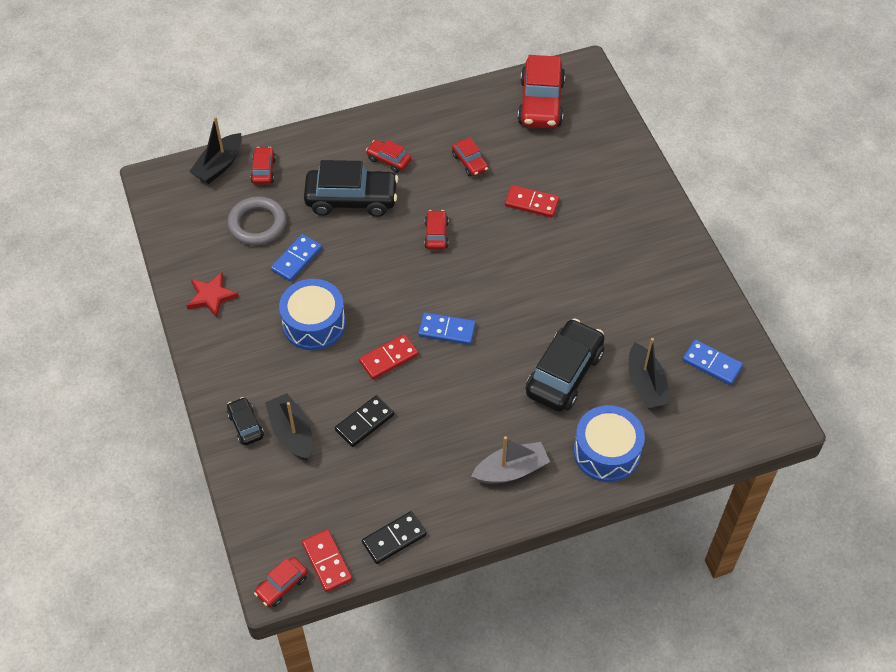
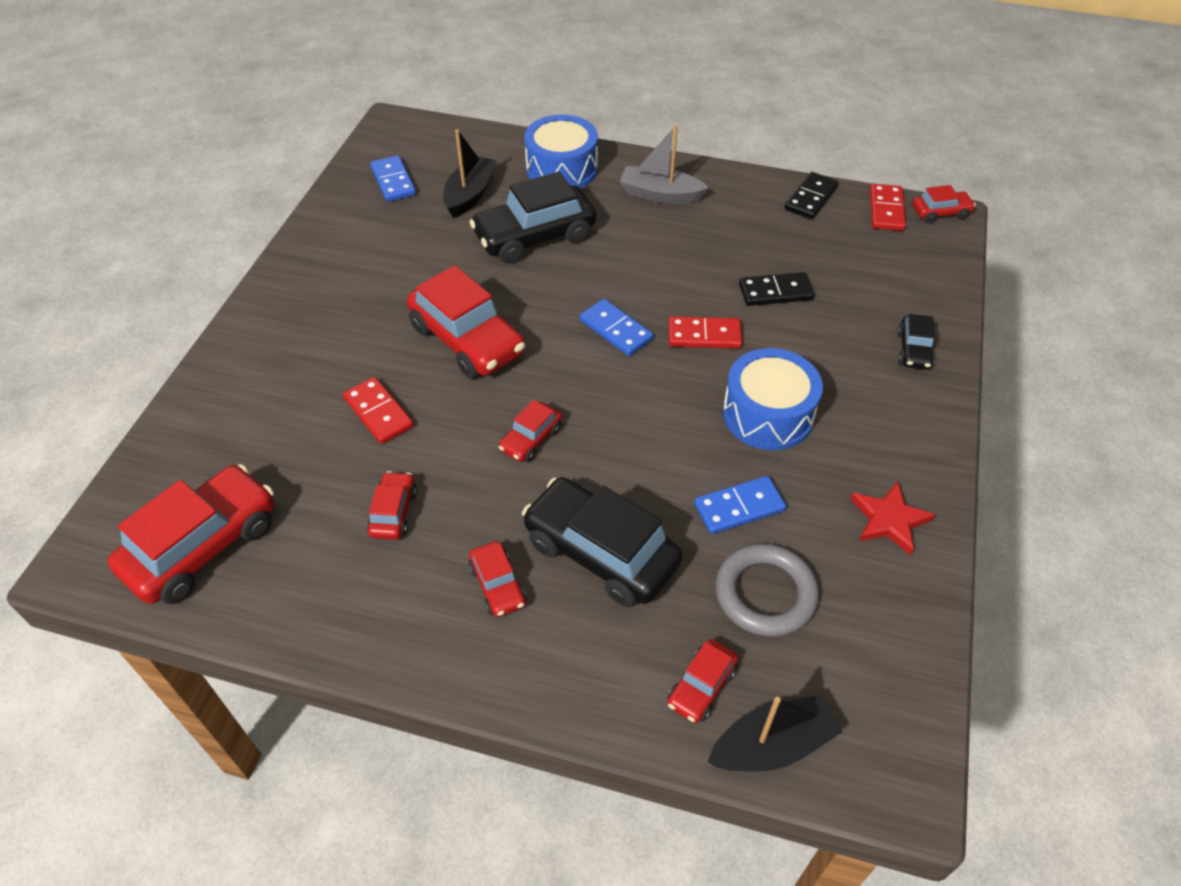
camera: 145 degrees left, 5 degrees down
(292, 433) = (863, 319): black boat -> none
(394, 539) = (810, 198): black domino -> black domino turned 60 degrees counterclockwise
(529, 271) = (467, 340): none -> red car

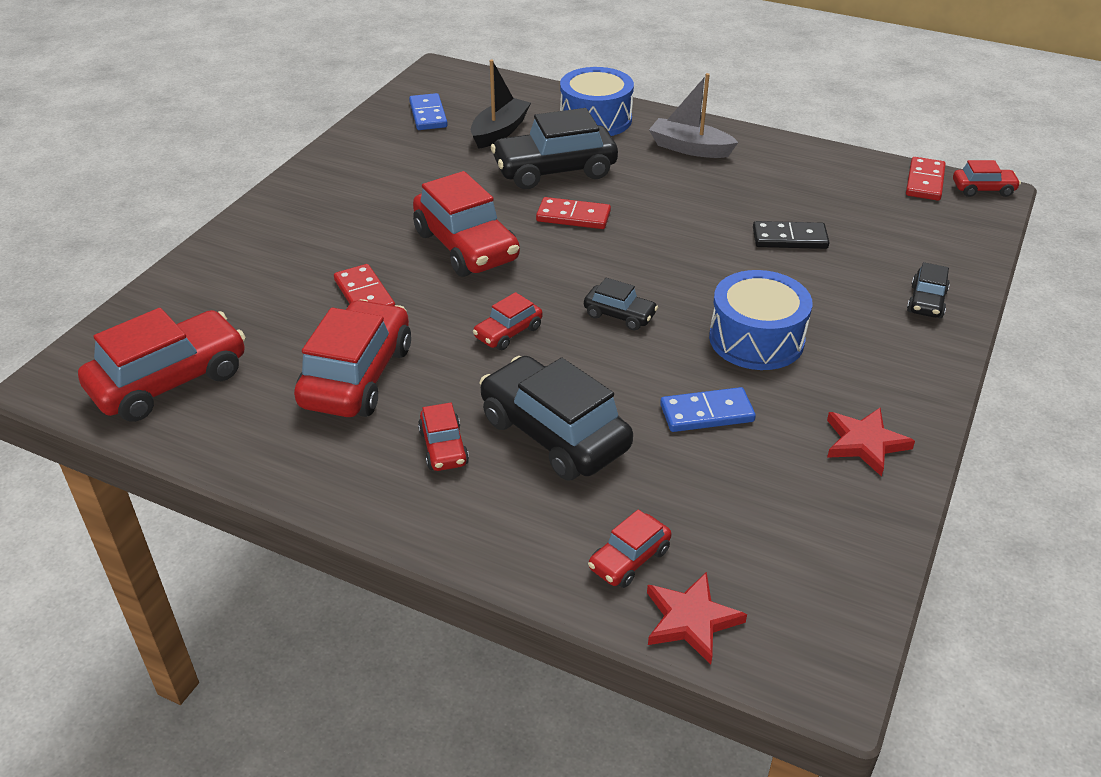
camera: 10 degrees right, 10 degrees down
(393, 512) = (357, 376): red car -> red car, size x2.02
(616, 330) = (616, 253): blue domino -> none
(634, 404) = (619, 315): none -> black car
(704, 335) = (706, 267): red domino -> red domino (573, 216)
(765, 594) = (716, 489): grey ring -> none
(772, 745) = (691, 620): black boat -> red star
(810, 198) = (846, 165): black domino -> none

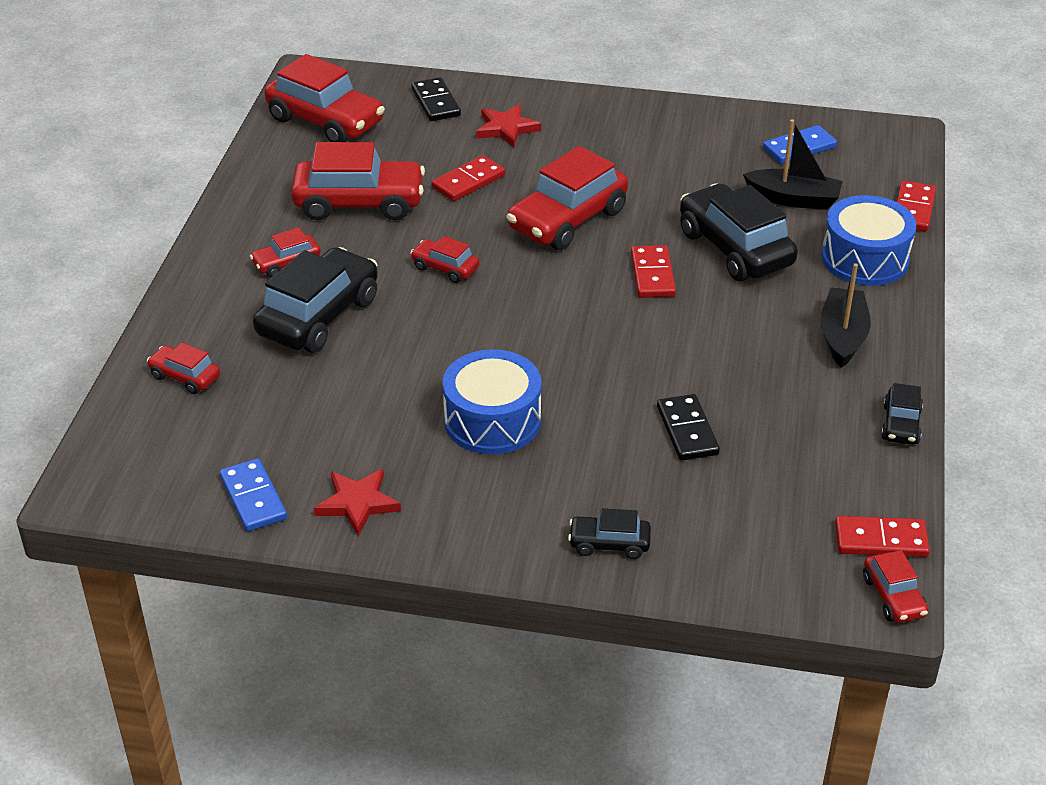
camera: 75 degrees right, 0 degrees up
(198, 294) = (436, 102): none -> black domino
(542, 87) = (913, 209): none -> red domino
(619, 315) = (496, 328): black car -> black car (900, 424)
(690, 148) = (842, 336): grey boat -> black boat
(691, 620) = (129, 416): red star -> red star (506, 128)
(706, 413) = (370, 399): blue domino -> blue domino (253, 498)

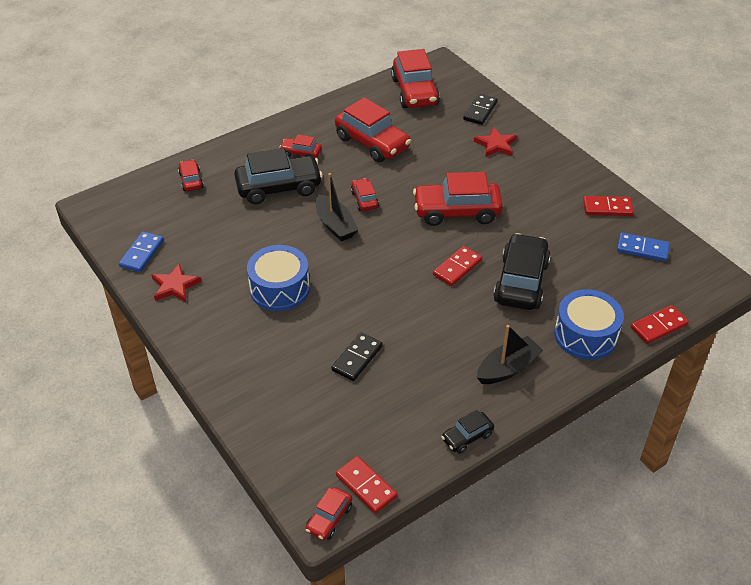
camera: 45 degrees right, 5 degrees up
(468, 181) = (437, 162): red domino -> red domino (607, 208)
(609, 544) = (244, 385): black car -> none
(793, 199) = (595, 276): black boat -> black boat (335, 225)

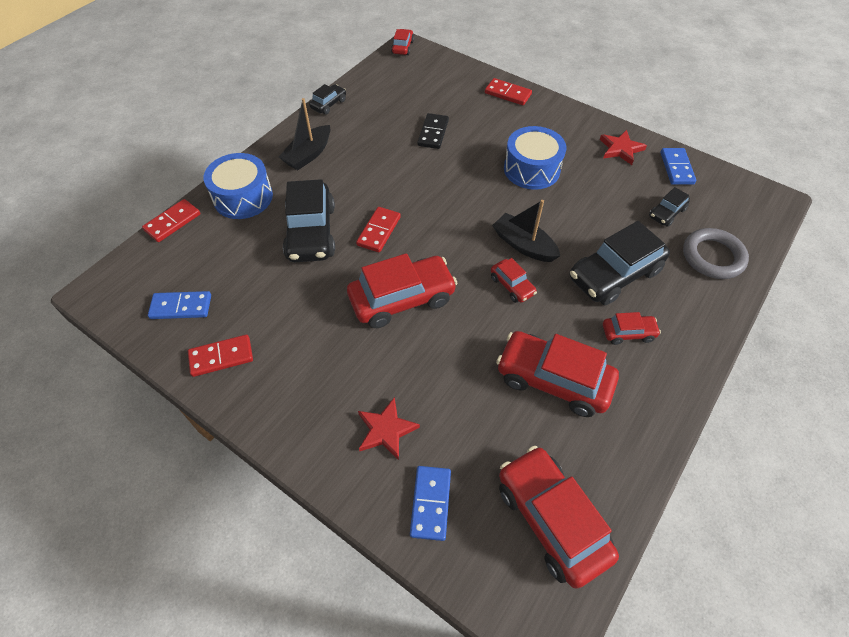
camera: 160 degrees right, 10 degrees up
(191, 180) = (712, 257): red car -> grey ring
(193, 219) = (666, 213): none -> black car
(366, 486) = (387, 65): red domino -> red domino (508, 94)
(480, 111) = (430, 503): black domino -> blue domino

